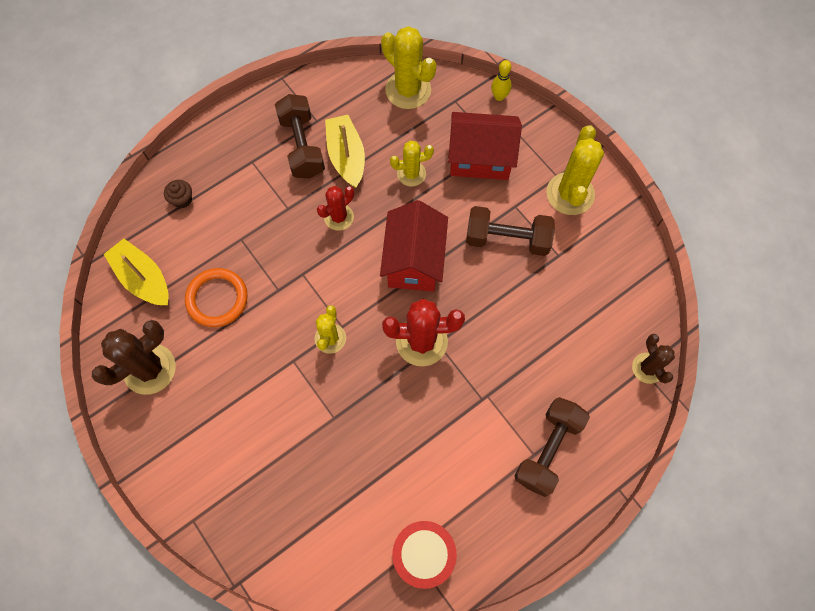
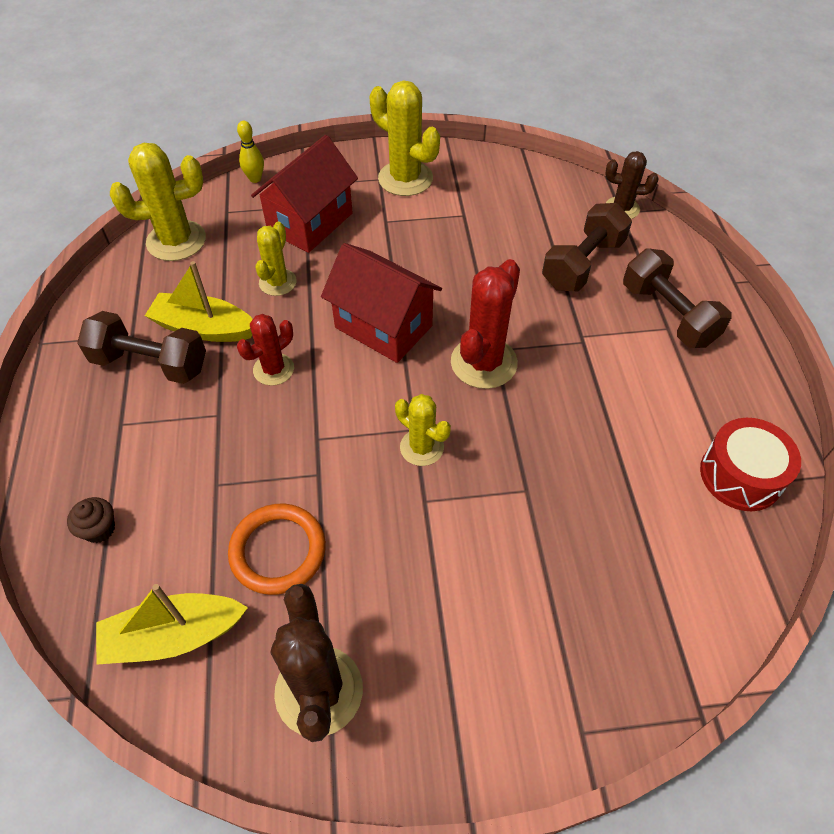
camera: 60 degrees left, 15 degrees down
(339, 217) = (273, 369): red cactus -> red cactus turned 60 degrees clockwise
(507, 239) = (417, 243): brown dumbbell -> brown dumbbell (583, 264)

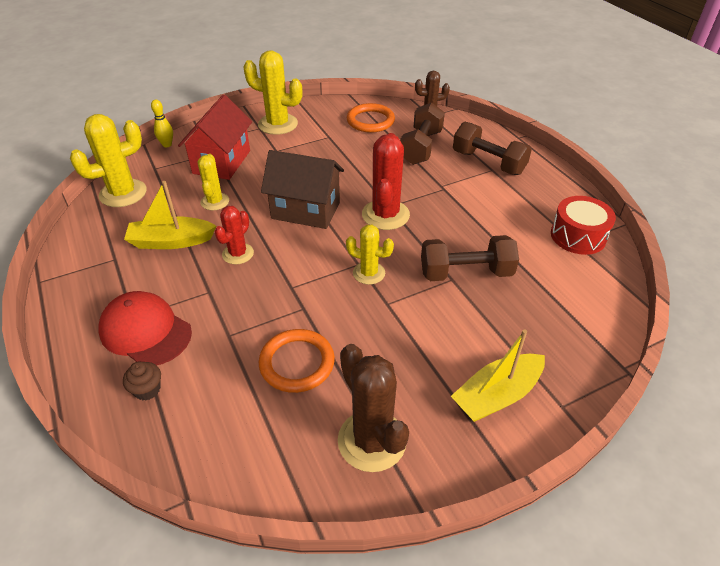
camera: 20 degrees left, 10 degrees down
(127, 448) = (145, 331): none -> red cap
(150, 363) = (138, 273): brown dumbbell -> brown dumbbell (466, 273)
(174, 636) = (243, 441): yellow boat -> yellow boat (497, 395)
(383, 327) = (305, 210): red house -> brown house
(532, 202) = (370, 121): none -> orange ring

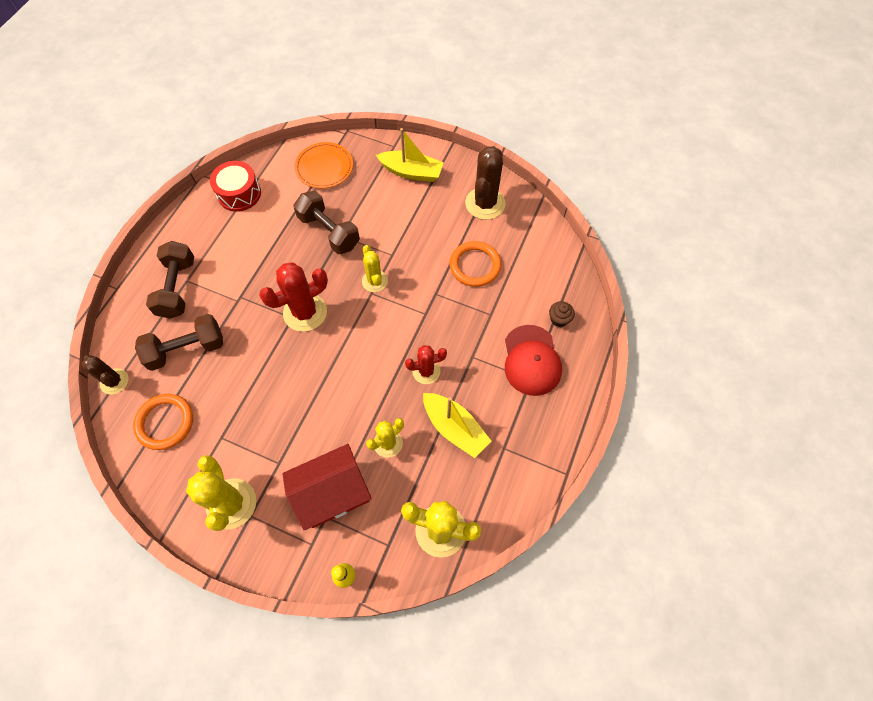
camera: 130 degrees left, 20 degrees up
(305, 210) = (343, 368): brown house -> none
(570, 316) = (324, 167): none -> orange plate

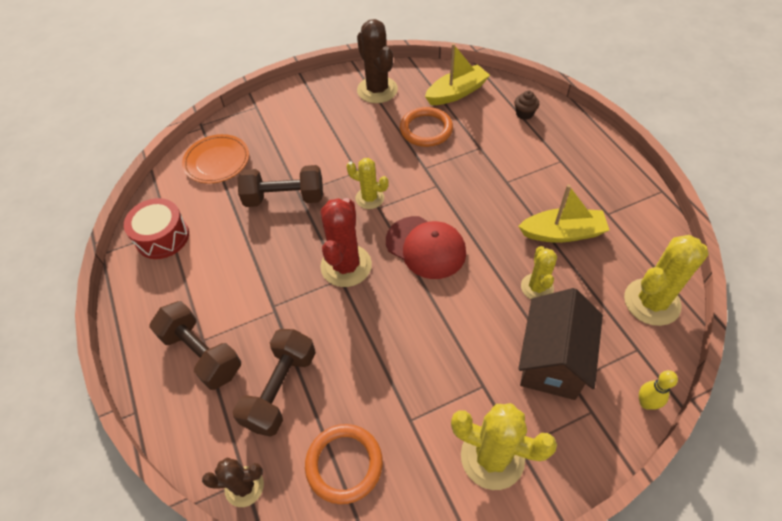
camera: 45 degrees left, 10 degrees down
(332, 493) = (552, 361): red house -> brown house
(411, 172) = (294, 112): yellow boat -> yellow boat (456, 93)
(426, 371) = (492, 218): red cactus -> none
(531, 360) = (545, 150): red cap -> red cap (426, 247)

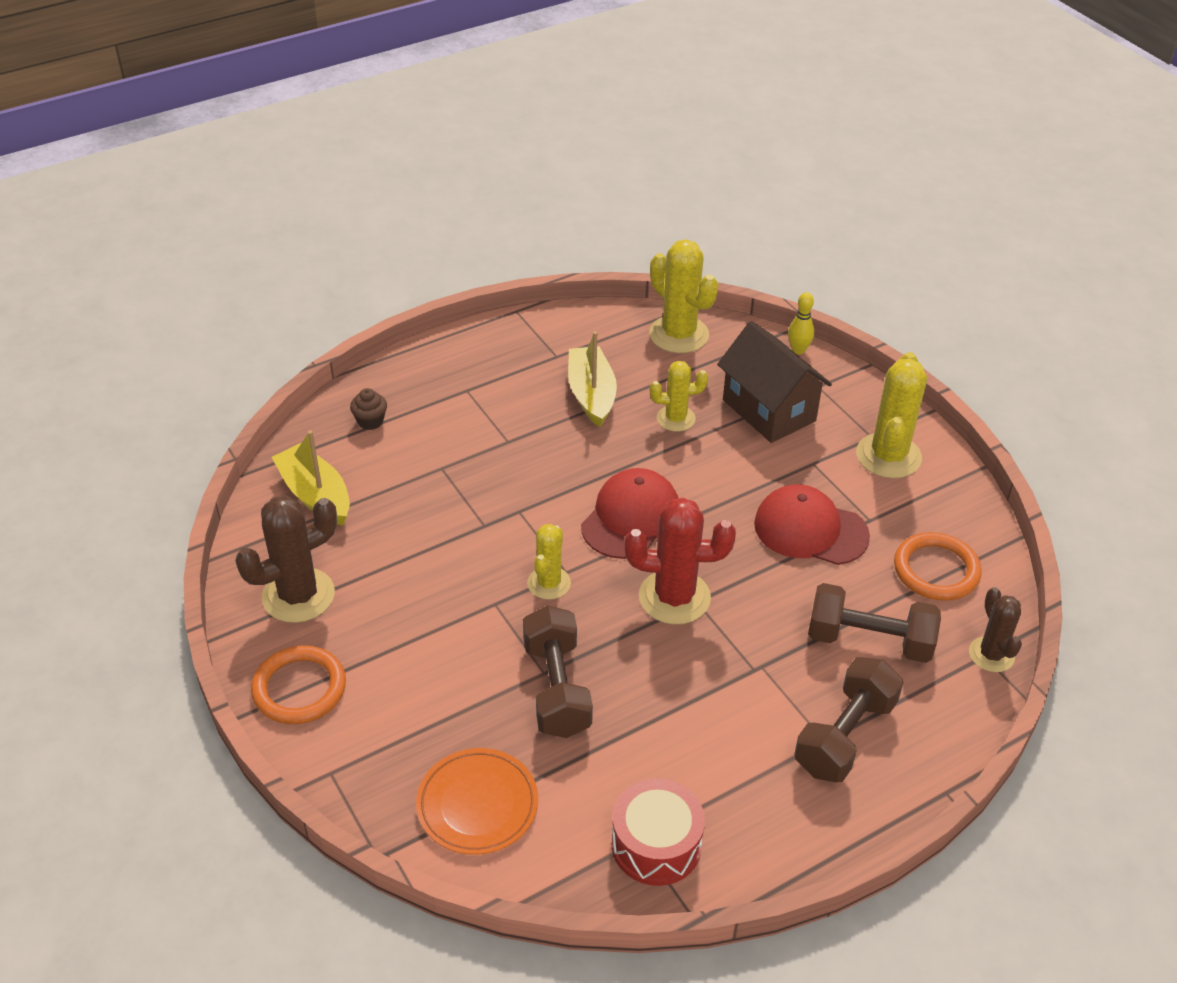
camera: 100 degrees left, 10 degrees down
(402, 368) = (810, 530): none -> red cap
(426, 129) = (401, 528): orange ring -> orange ring (299, 688)
(552, 361) = (769, 410): brown house -> brown house turned 45 degrees clockwise

